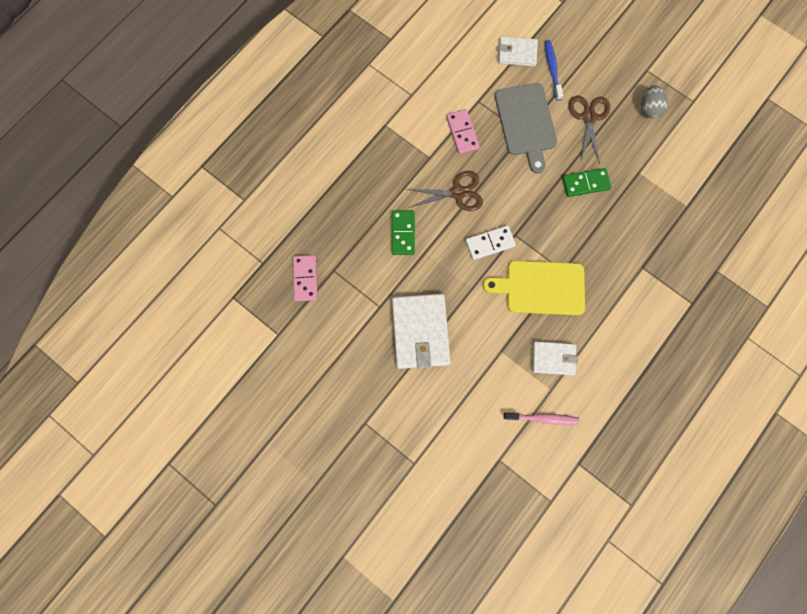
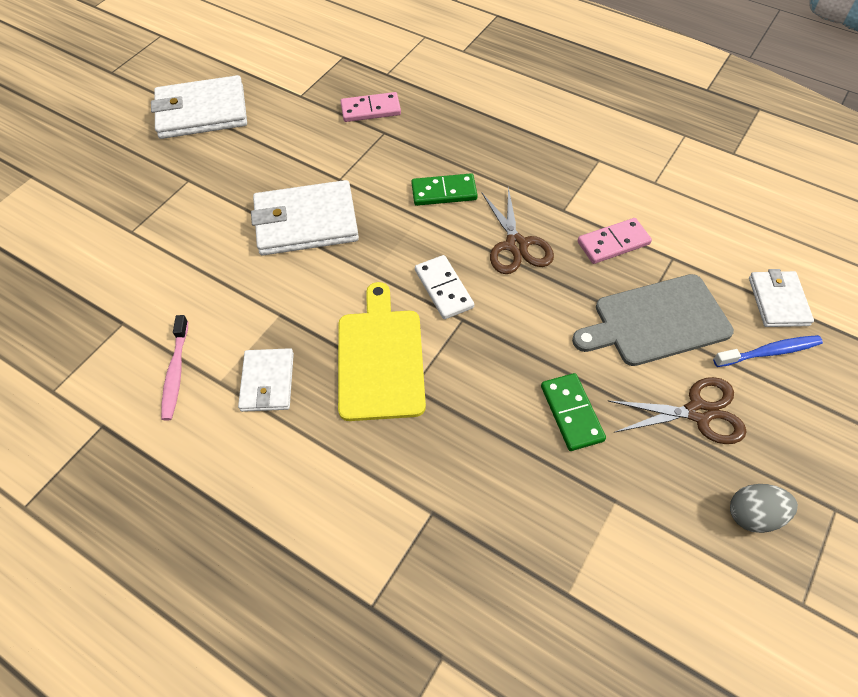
camera: 85 degrees right, 20 degrees down
(285, 417) = (202, 112): none -> white wallet

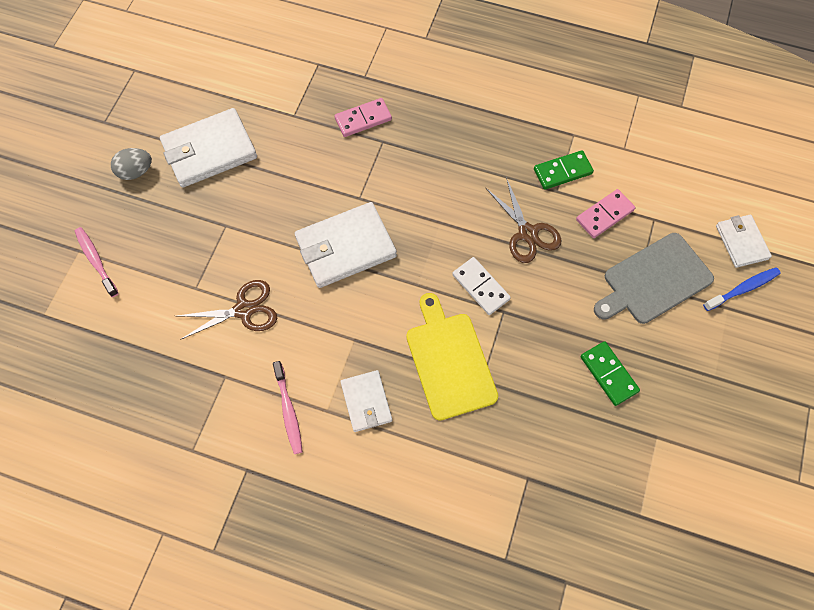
camera: 15 degrees left, 10 degrees up
(43, 188) = (96, 261): none -> pink toothbrush
(444, 192) = (453, 193): green domino -> green domino (562, 171)
(698, 412) = (701, 352): brown scissors -> brown scissors (244, 310)
(753, 515) = (755, 425): grey egg -> grey egg (136, 171)

